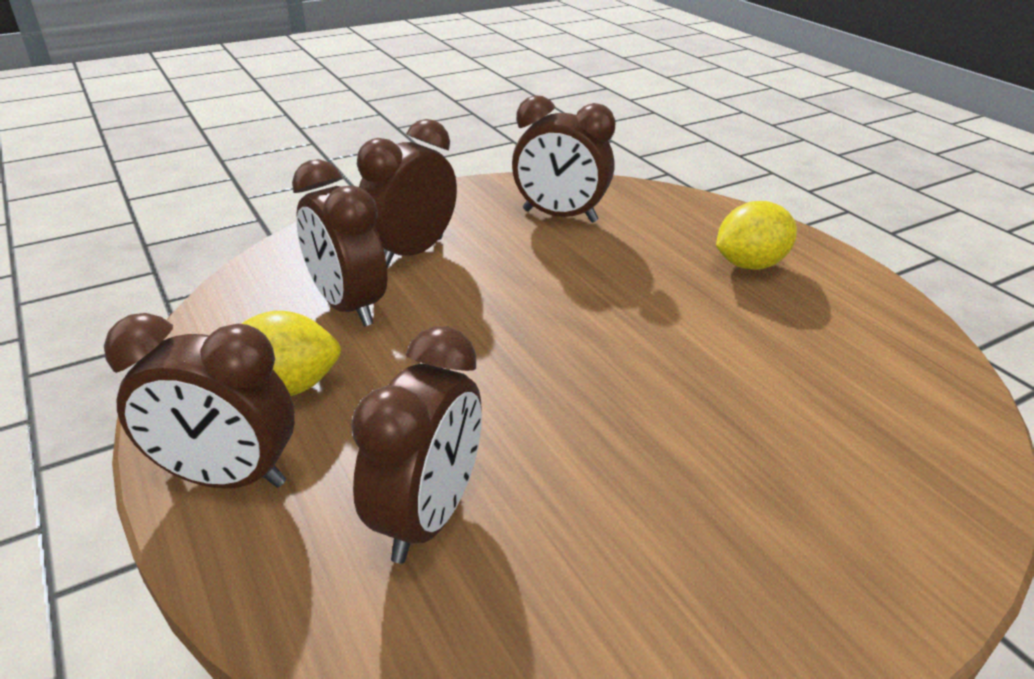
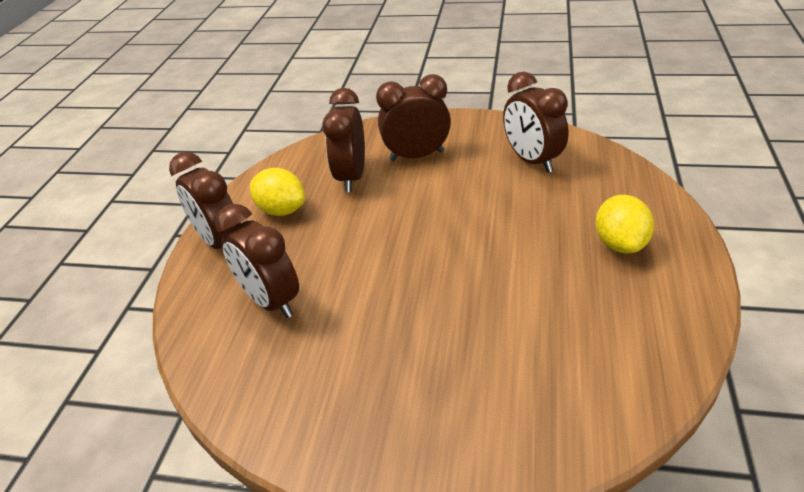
camera: 45 degrees right, 5 degrees up
(427, 516) = (271, 301): brown clock -> brown clock turned 75 degrees clockwise
(749, 264) = (620, 244): yellow lemon -> yellow lemon turned 75 degrees clockwise

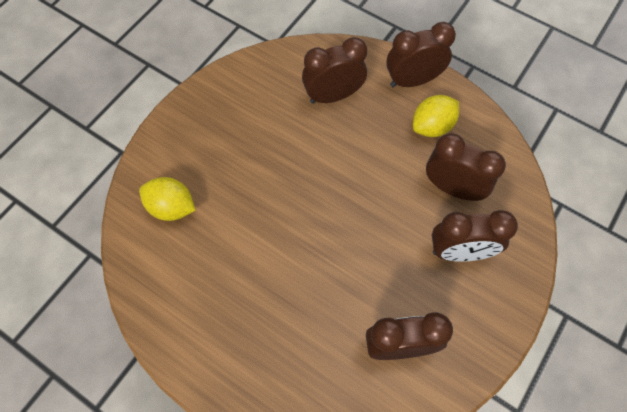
camera: 110 degrees right, 25 degrees up
(416, 156) = (459, 252): brown clock -> brown clock turned 75 degrees clockwise
(620, 244) = (254, 341): yellow lemon -> yellow lemon (171, 207)

